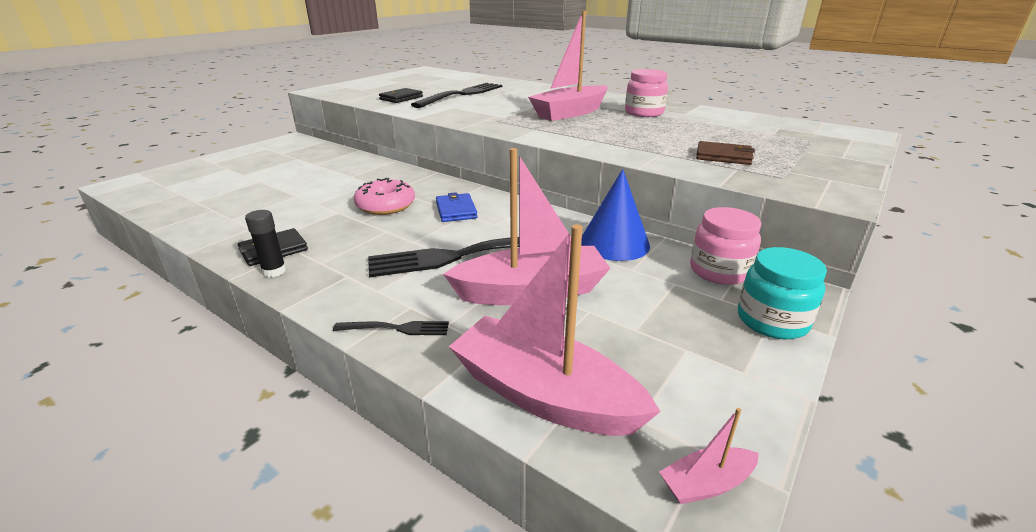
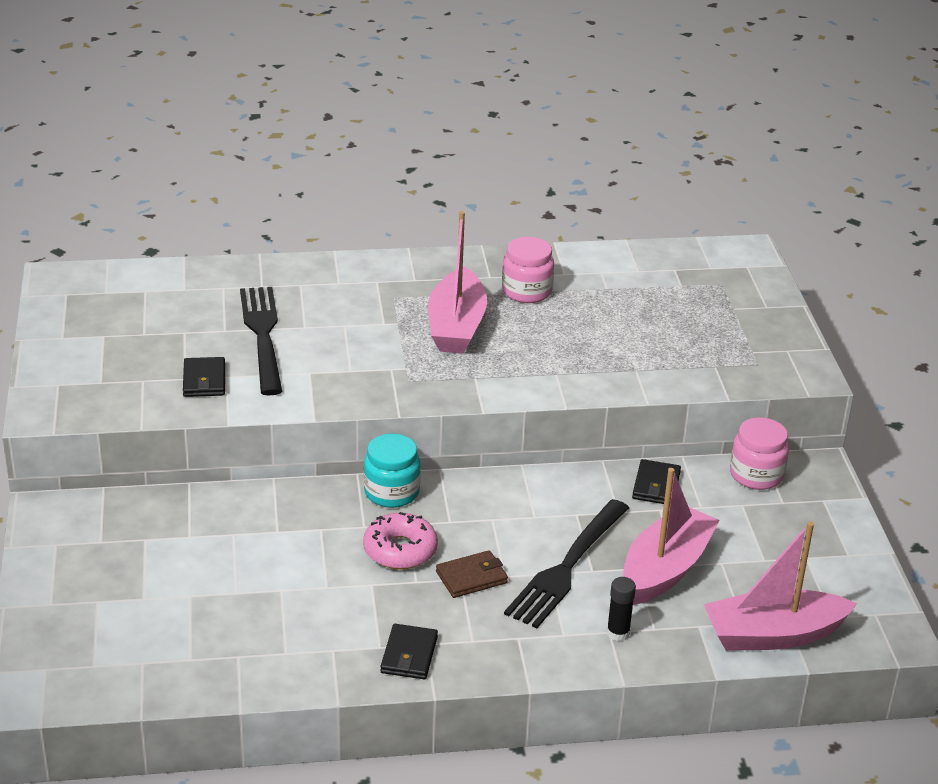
camera: 45 degrees left, 5 degrees up
(274, 271) = (455, 670): black glue stick -> black glue stick (618, 633)
(396, 328) = (630, 652): black fork -> none
(456, 210) = (475, 519): blue wallet -> none
(614, 243) = (656, 485): blue cone -> black wallet
(706, 484) = (891, 629): pink boat -> none
(723, 156) = (687, 351): brown wallet -> brown wallet (471, 577)
(772, 321) = (827, 505): turquoise jar -> turquoise jar (391, 492)

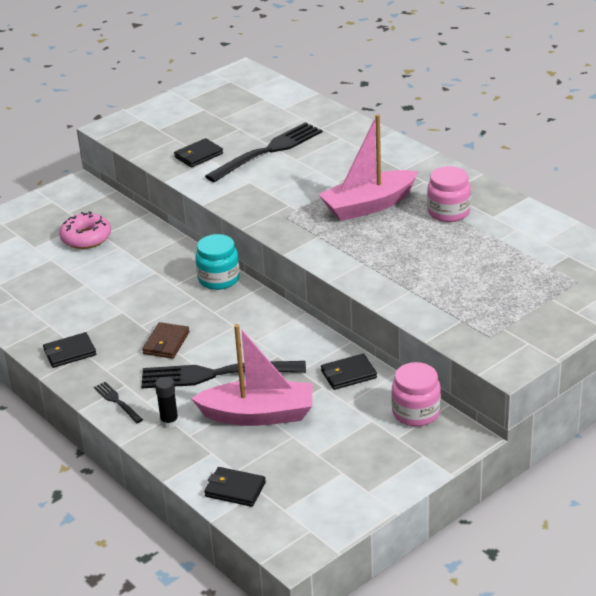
camera: 60 degrees right, 0 degrees up
(400, 550) = (165, 307): pink donut -> pink donut (86, 238)
(471, 577) = (166, 343): brown wallet -> brown wallet turned 75 degrees clockwise
(543, 655) = (117, 401): none -> black fork
(773, 635) = (235, 489): pink boat -> black wallet

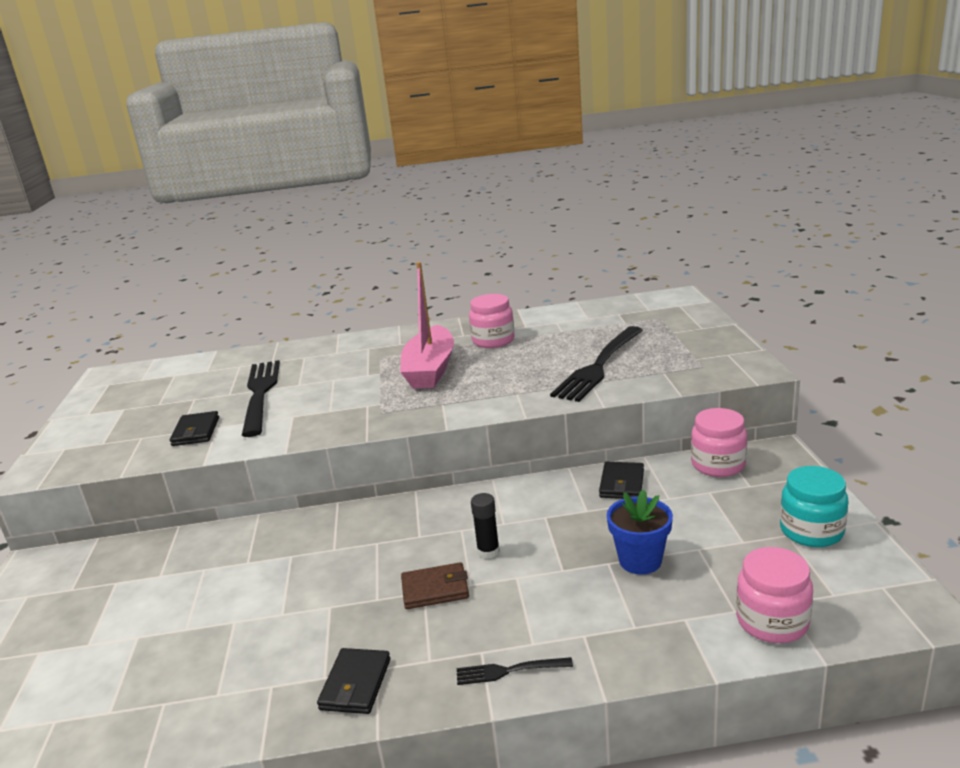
camera: 55 degrees left, 10 degrees down
(86, 238) = (145, 590): pink donut -> none
(166, 343) = (435, 589): brown wallet -> brown wallet turned 60 degrees counterclockwise
(169, 422) = (594, 635): black glue stick -> black glue stick (488, 551)
(216, 374) = (536, 569): black fork -> black fork (599, 366)
(219, 279) = (366, 515): turquoise jar -> turquoise jar (811, 531)
(235, 489) = (772, 621): black wallet -> pink jar
(258, 415) = (640, 561): pink boat -> blue flower pot

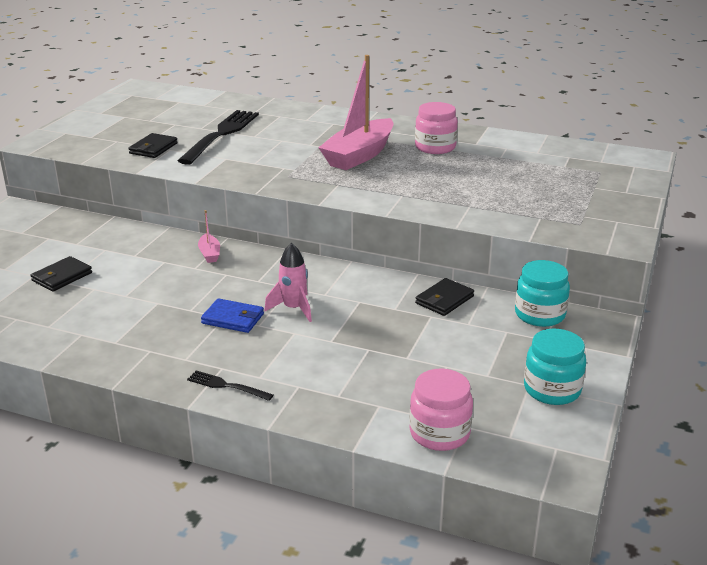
camera: 25 degrees right, 5 degrees up
(335, 527) = (209, 254): none -> pink boat
(356, 684) = (129, 354): black wallet -> black wallet (62, 277)
(435, 589) = (233, 318): brown wallet -> blue wallet
(488, 551) = (293, 309): black glue stick -> pink rocket
(599, 366) = (493, 195): black fork -> none
(640, 561) = (393, 357): blue flower pot -> none
(718, 465) = (539, 314): pink jar -> turquoise jar

